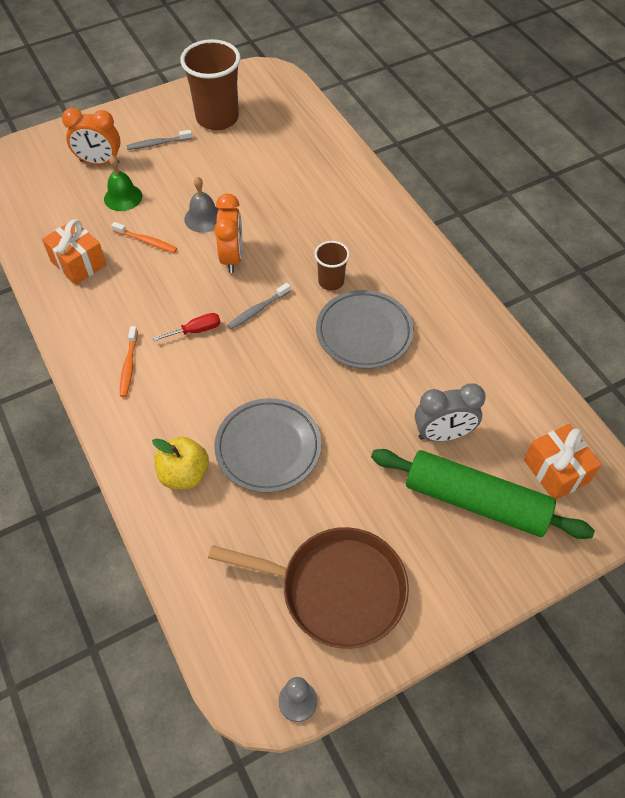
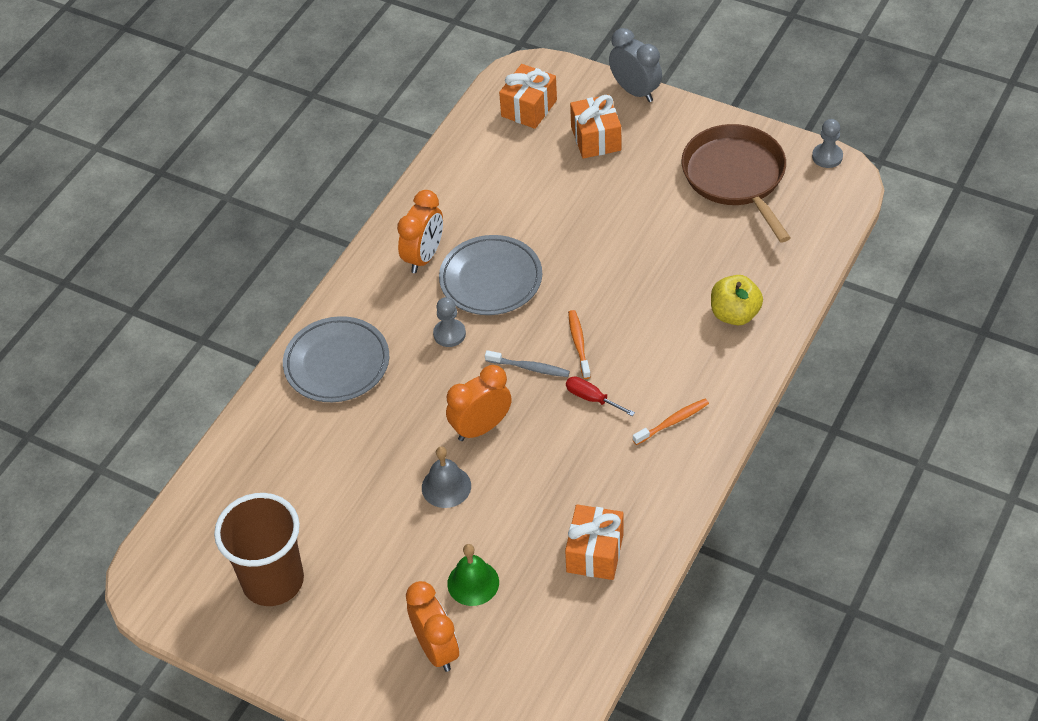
camera: 120 degrees left, 5 degrees down
(146, 241) = (518, 515): orange toothbrush -> orange toothbrush (579, 344)
(158, 143) = (361, 611): grey toothbrush -> none
(268, 448) = (662, 277): grey plate -> grey plate (337, 363)
(331, 281) = (449, 334): brown cup -> grey pawn
(422, 304) = (424, 257): none -> orange clock
(443, 434) = (553, 182): grey clock -> grey clock (635, 91)
(476, 501) = (596, 139): green rolling pin -> orange gift

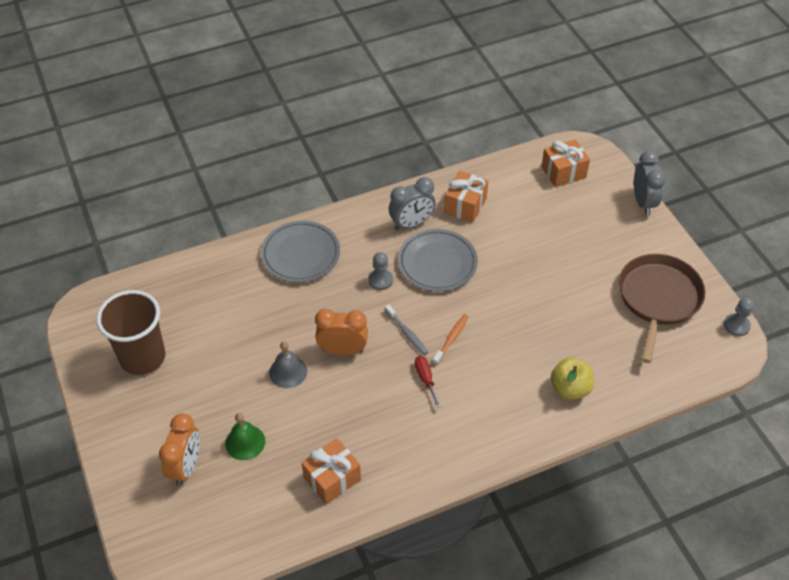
camera: 35 degrees right, 0 degrees up
(424, 257) = (411, 223): orange clock -> grey clock
(596, 139) = (588, 217): orange gift -> orange gift (465, 205)
(672, 422) = (461, 430): orange toothbrush -> none

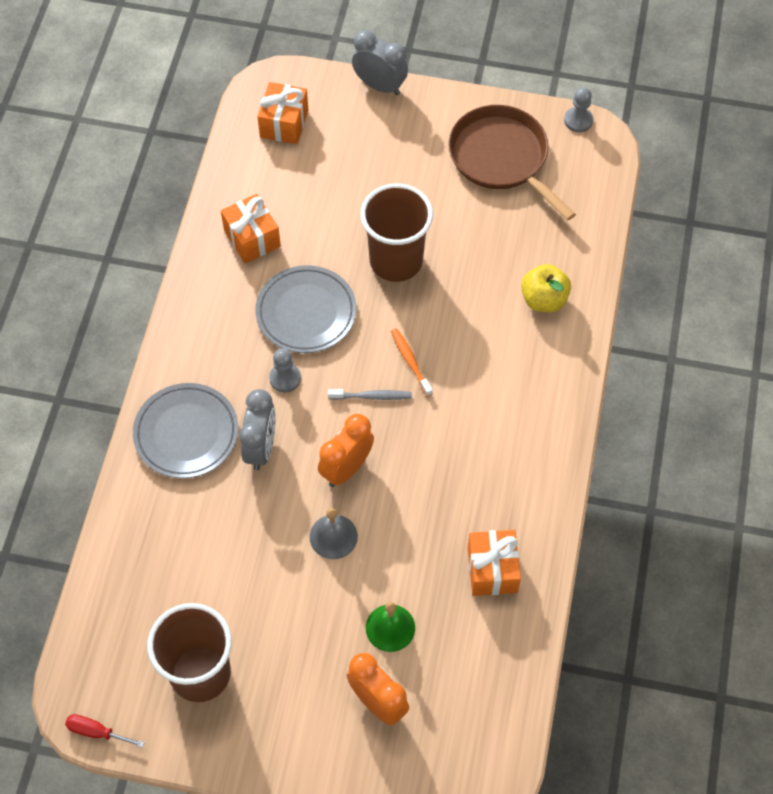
camera: 55 degrees left, 10 degrees up
(411, 223) = (234, 302): grey clock -> grey clock (261, 448)
(425, 379) = (440, 415): red screwdriver -> red screwdriver (96, 732)
(519, 287) = (396, 261): none -> brown cup

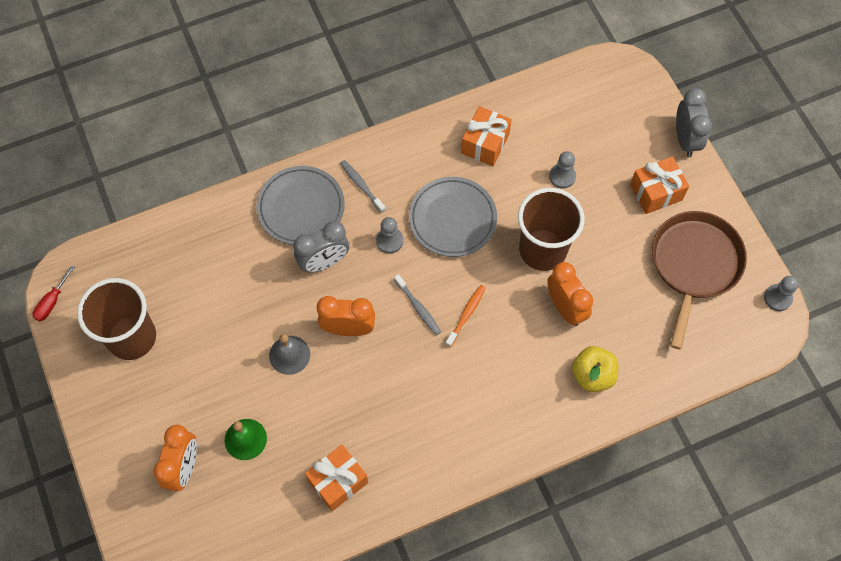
camera: 55 degrees right, 5 degrees up
(96, 732) = (52, 302): red screwdriver -> red screwdriver turned 135 degrees counterclockwise
(207, 366) = (361, 186): none -> grey toothbrush
(284, 123) = (597, 99): orange gift -> orange gift (656, 192)
(337, 199) = (562, 176): none -> grey pawn
(465, 279) = (565, 308): none -> orange clock

